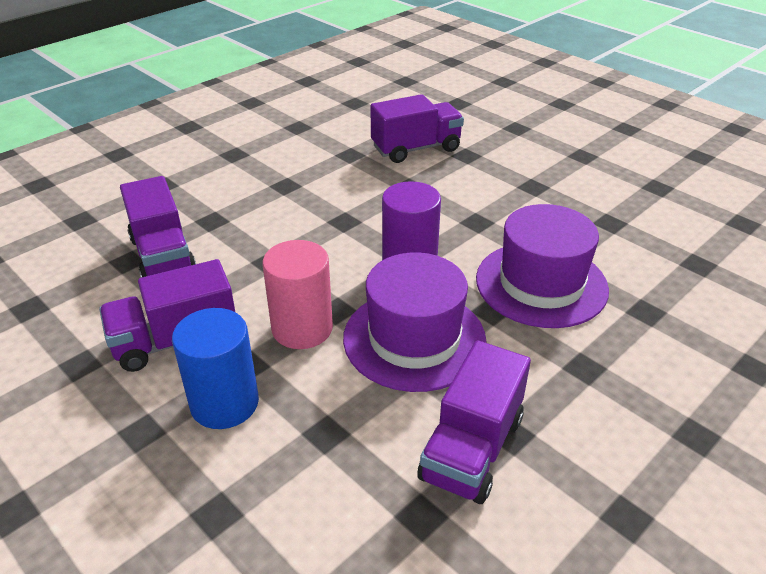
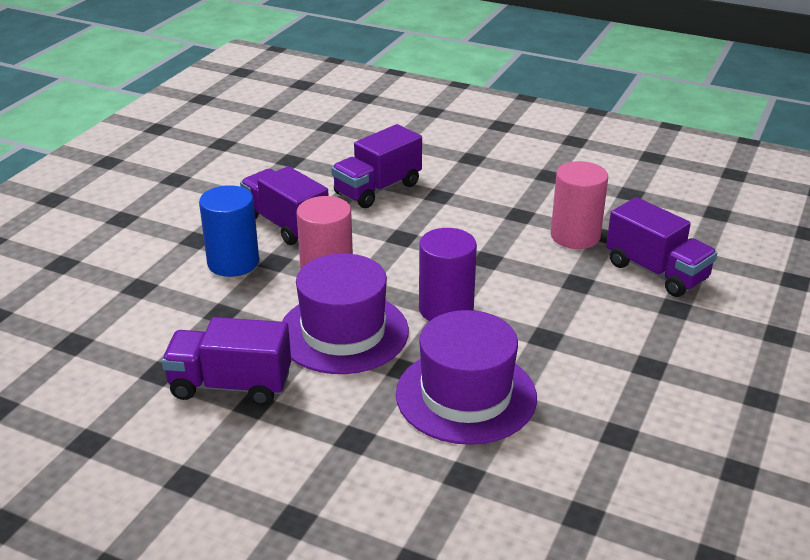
camera: 70 degrees right, 5 degrees down
(341, 168) = (575, 236): none -> pink cylinder

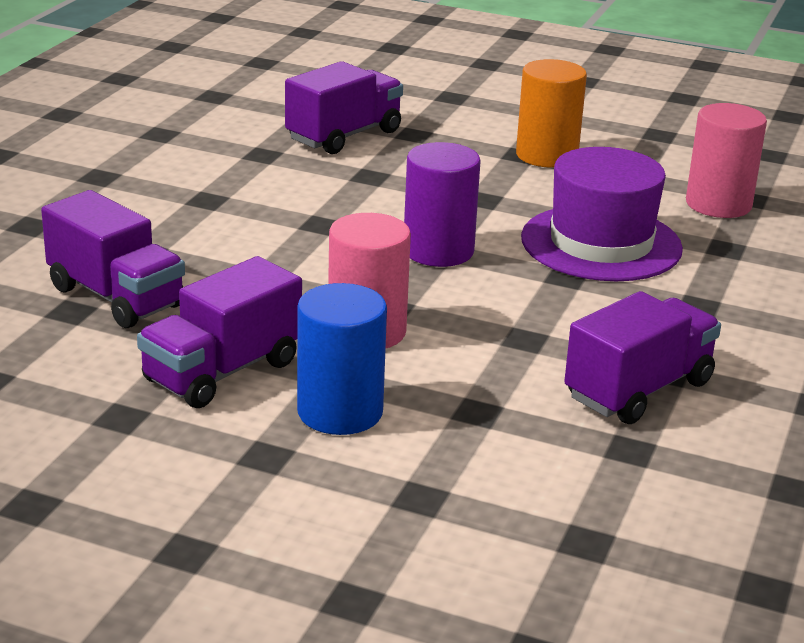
camera: 95 degrees left, 5 degrees down
(230, 385) = (638, 390): purple truck -> purple truck turned 135 degrees counterclockwise
(343, 332) = (503, 316): purple hat -> none
(575, 236) = (265, 170): pink cylinder -> pink cylinder (718, 204)
(651, 382) = (546, 155): none -> orange cylinder

